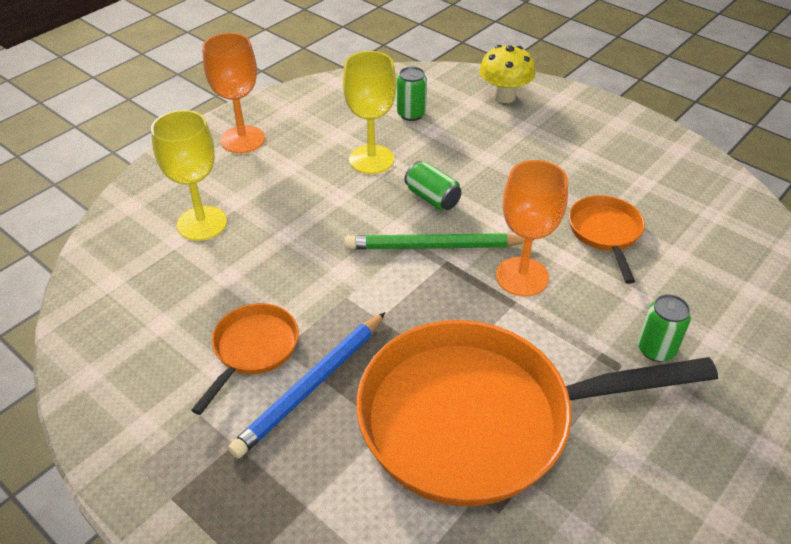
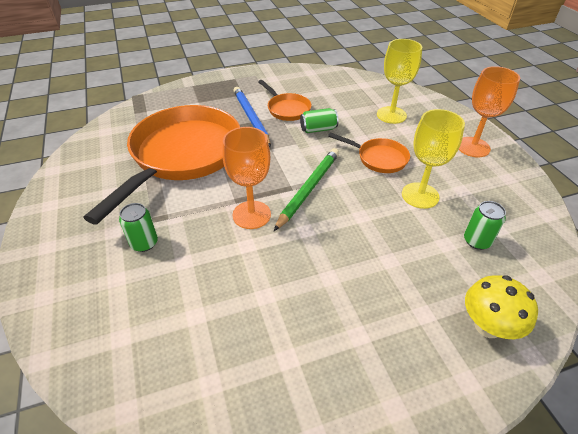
camera: 120 degrees right, 0 degrees up
(432, 198) = (357, 207): green can -> green can (318, 129)
(605, 233) = (251, 283): orange pan -> orange pan (378, 158)

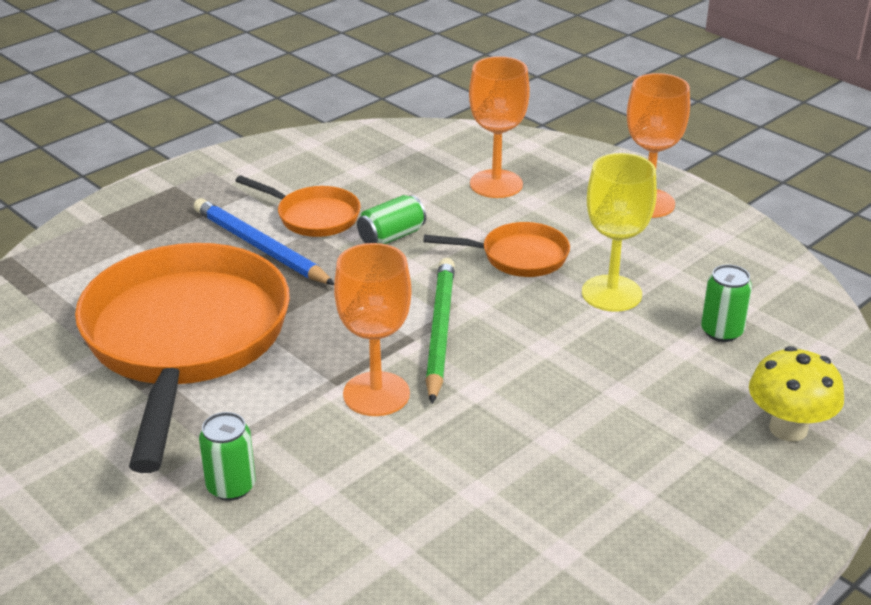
camera: 25 degrees left, 10 degrees down
(391, 115) = (496, 184): yellow goblet -> orange goblet

